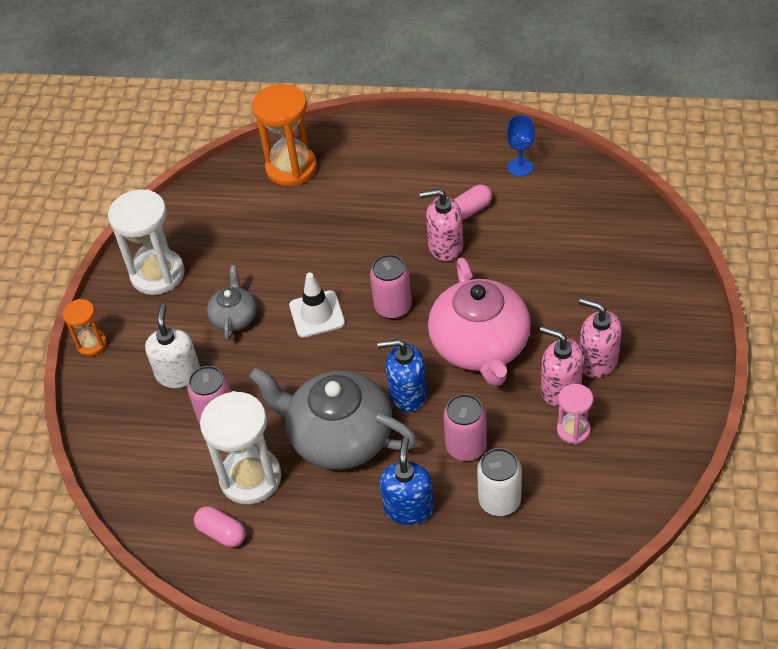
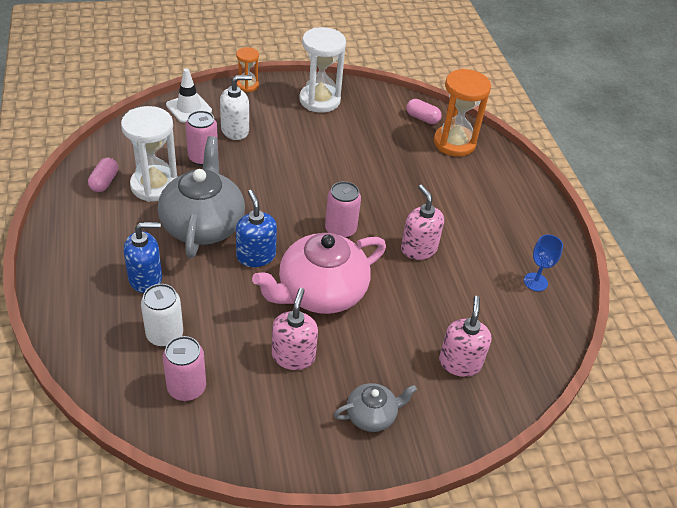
camera: 60 degrees right, 5 degrees down
(234, 317) = (296, 146): grey teapot -> grey teapot (372, 415)
(317, 314) = (316, 188): white traffic cone -> white traffic cone (189, 108)
(466, 447) = (214, 302): pink can -> pink can (186, 388)
(471, 210) = (467, 257): pink capsule -> pink capsule (422, 118)
(573, 430) = (251, 373): pink hourglass -> none
(597, 361) = (334, 378): pink soap dispenser -> pink soap dispenser (460, 363)

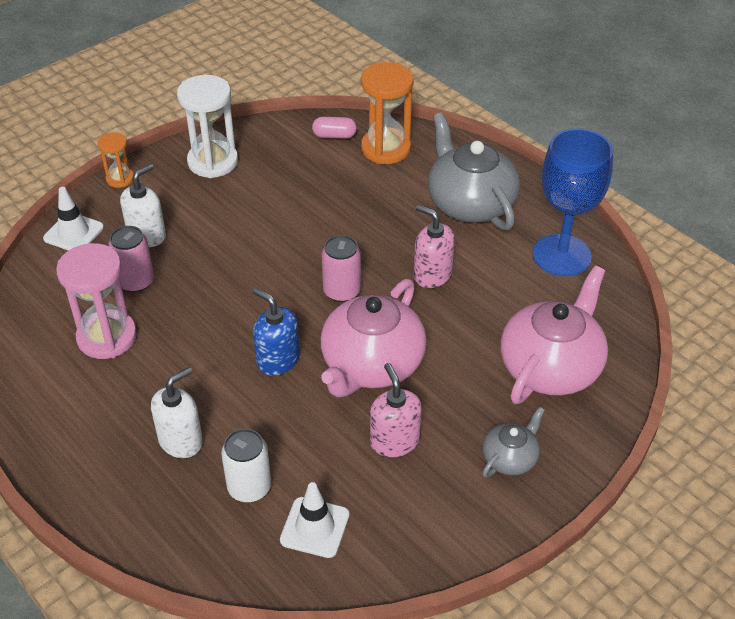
camera: 25 degrees left, 0 degrees up
(104, 182) = (46, 359): pink capsule -> none
(146, 278) = (181, 440): blue soap dispenser -> white soap dispenser
(154, 186) = (107, 337): white hourglass -> pink hourglass
(186, 388) = (315, 527): pink can -> white traffic cone
(203, 224) = (195, 354): grey teapot -> grey teapot (470, 204)
(460, 363) = (551, 367): pink soap dispenser -> pink teapot
(535, 282) = (561, 255): blue goblet -> blue goblet, size x2.20

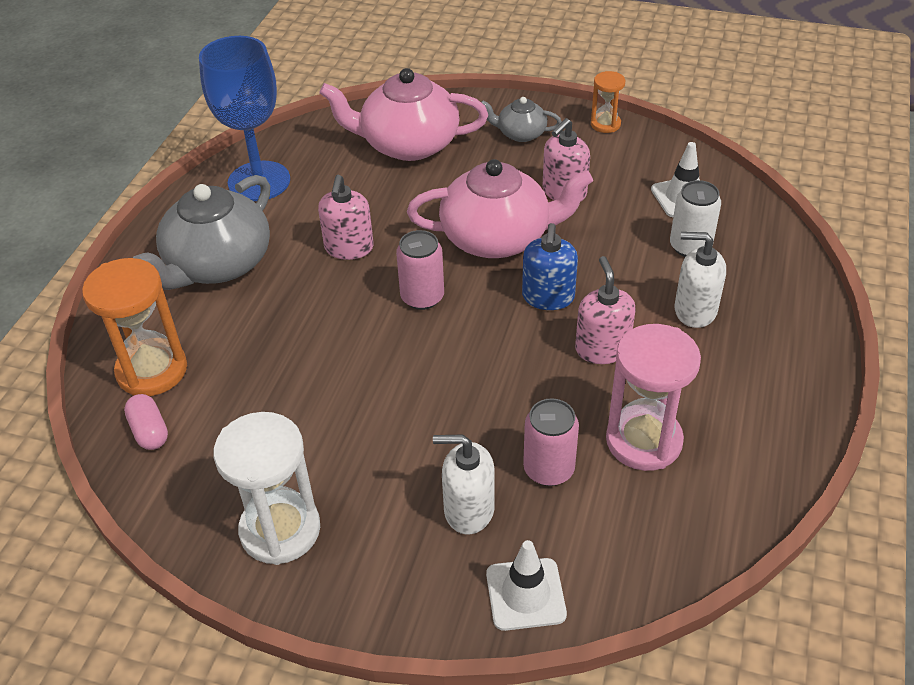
camera: 120 degrees left, 0 degrees up
(120, 179) = (385, 618): orange hourglass -> orange hourglass (605, 124)
(200, 361) = (602, 349): none -> pink soap dispenser

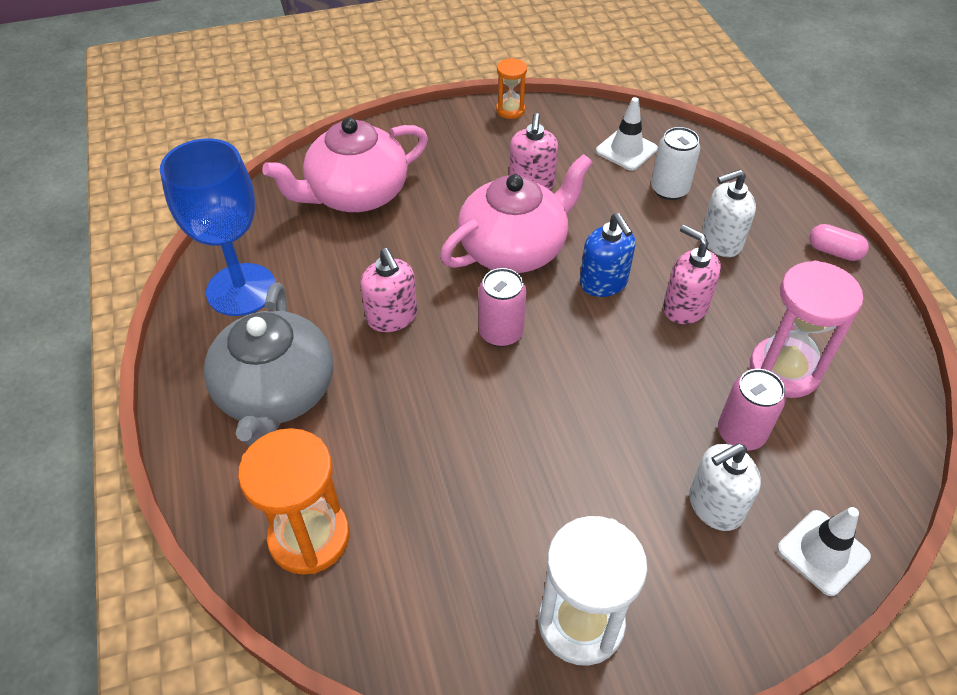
camera: 35 degrees left, 5 degrees up
(149, 431) = (365, 601): pink capsule -> pink capsule (834, 251)
(520, 134) = (447, 145): grey teapot -> none

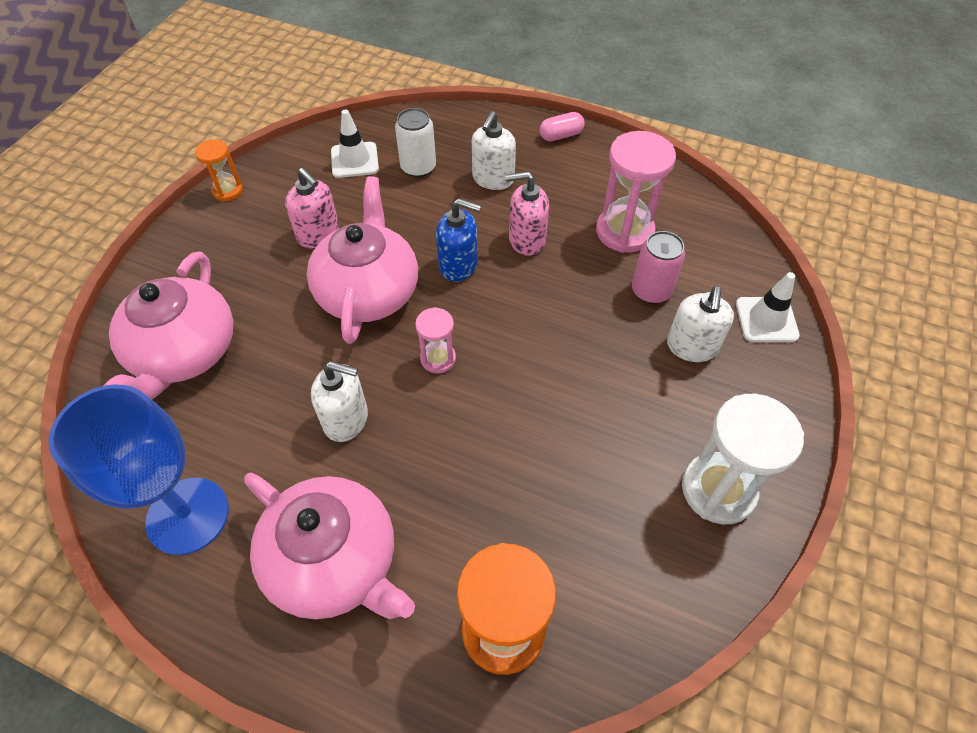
camera: 50 degrees left, 5 degrees up
(276, 393) = (335, 562): grey teapot -> pink teapot
(392, 317) = (346, 419): pink soap dispenser -> white soap dispenser
(501, 333) = (438, 359): pink can -> pink hourglass

